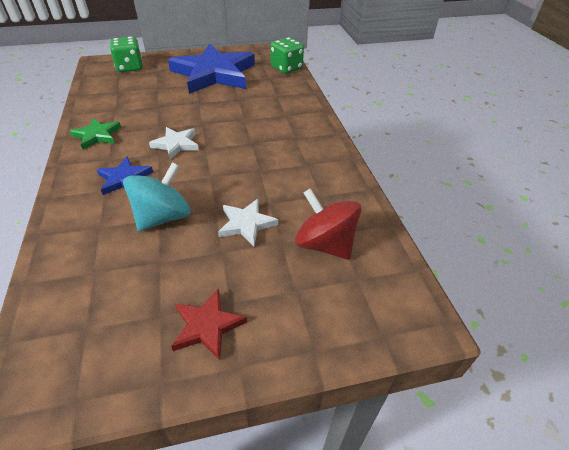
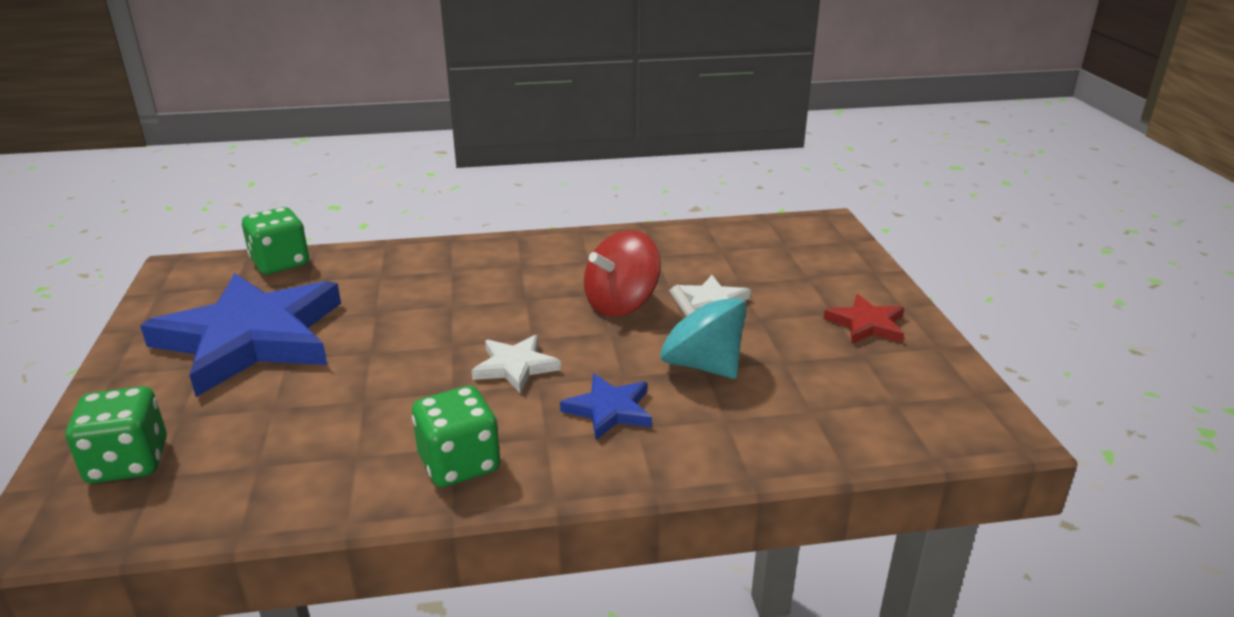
camera: 85 degrees left, 15 degrees down
(97, 135) = (459, 463): green star -> green dice
(325, 244) = (740, 258): red spinning top -> red spinning top (621, 304)

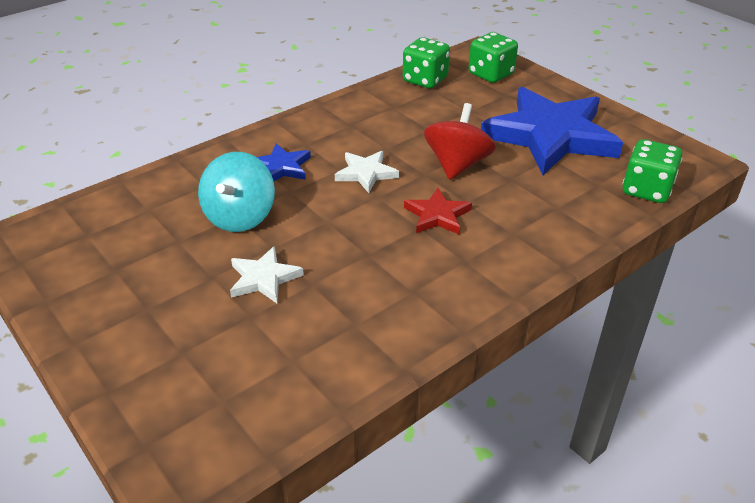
camera: 150 degrees right, 10 degrees up
(459, 463) = (338, 118): green dice -> green dice (425, 80)
(621, 304) = (339, 249): red spinning top -> red spinning top (457, 165)
(701, 365) = (240, 216): turquoise spinning top -> turquoise spinning top turned 90 degrees clockwise
(866, 324) = (113, 304): red star -> red star (437, 215)

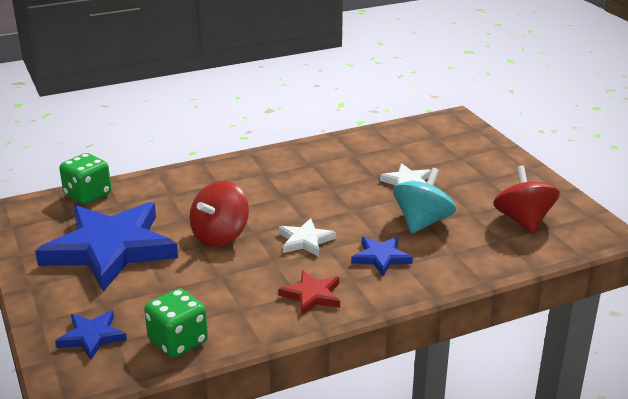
camera: 165 degrees left, 10 degrees down
(114, 238) = (523, 221): none -> red spinning top
(437, 215) = (265, 201): red star -> red star (312, 295)
(491, 74) = (92, 337): green dice -> blue star

